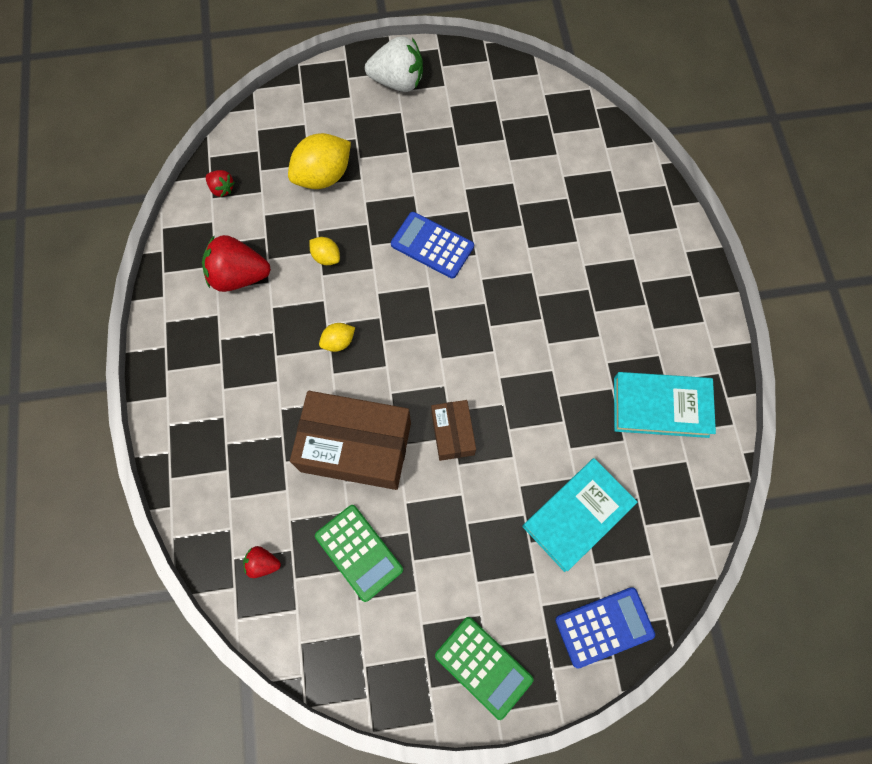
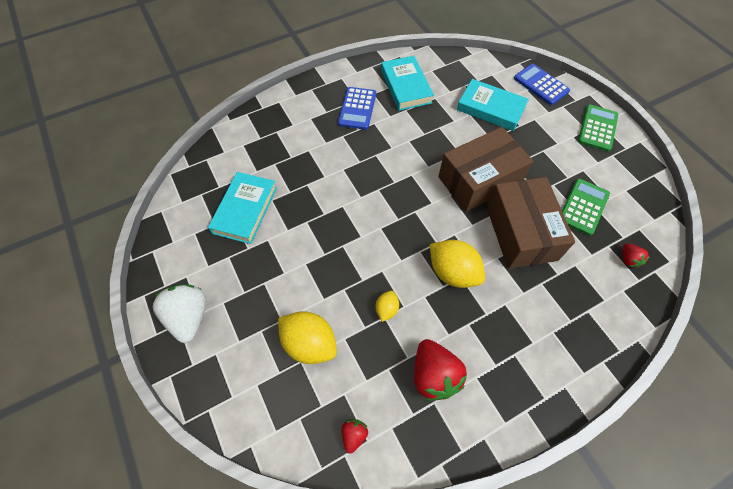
camera: 110 degrees left, 10 degrees down
(338, 342) = (453, 272): yellow lemon -> yellow lemon, size x1.96
(432, 245) = (346, 236): blue calculator -> blue calculator (357, 108)
(452, 433) = (479, 180): brown box -> brown box, size x1.95
(508, 152) = (245, 210): none -> turquoise book

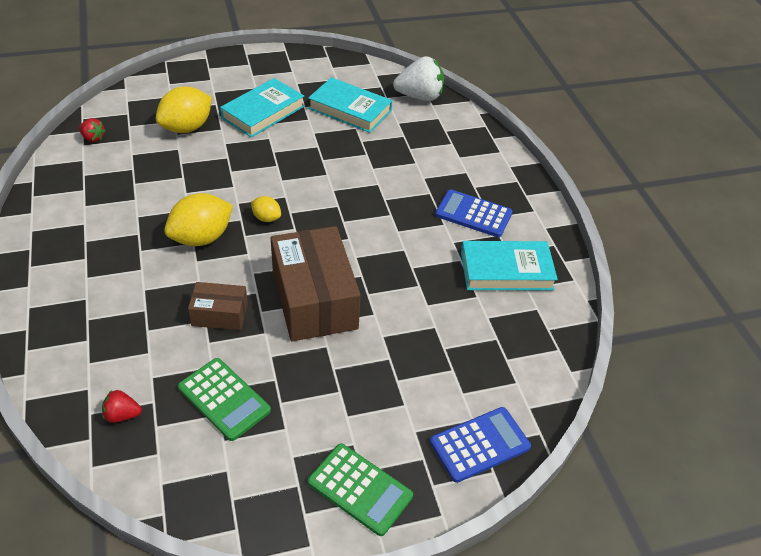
camera: 100 degrees right, 15 degrees down
(189, 317) = (251, 69): white strawberry -> white strawberry (419, 96)
(386, 309) = (189, 180): yellow lemon -> yellow lemon (266, 218)
(434, 375) = (106, 195): red strawberry -> none
(490, 108) = (441, 355): turquoise book -> turquoise book (263, 112)
(521, 232) = (219, 314): brown box -> brown box, size x0.51

